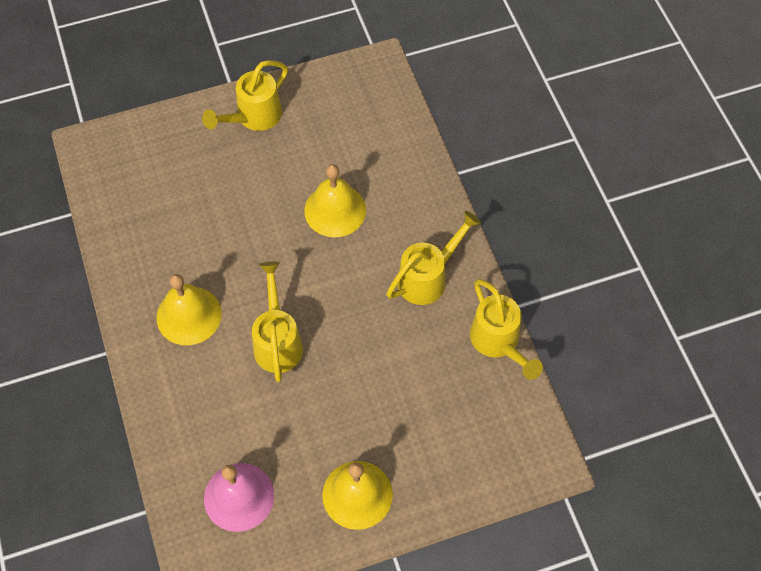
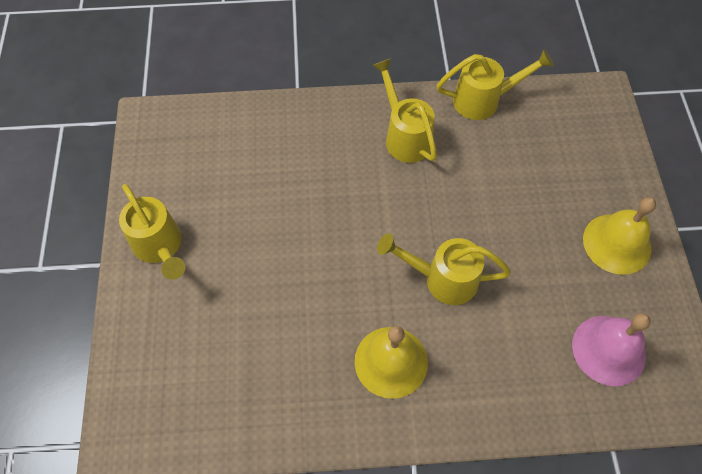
camera: 75 degrees left, 0 degrees up
(335, 210) = (305, 195): yellow bell -> none

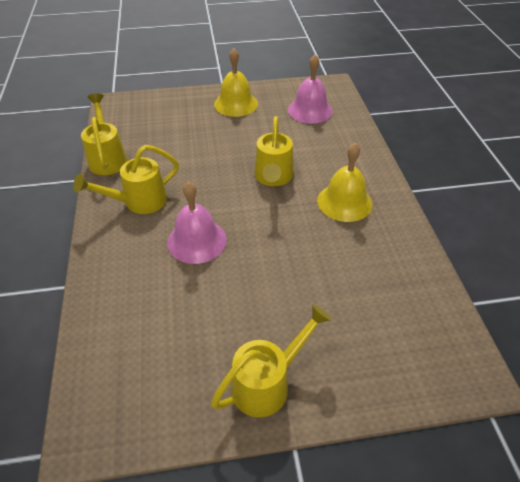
camera: 95 degrees left, 15 degrees down
(340, 192) = (197, 241): none -> pink bell

